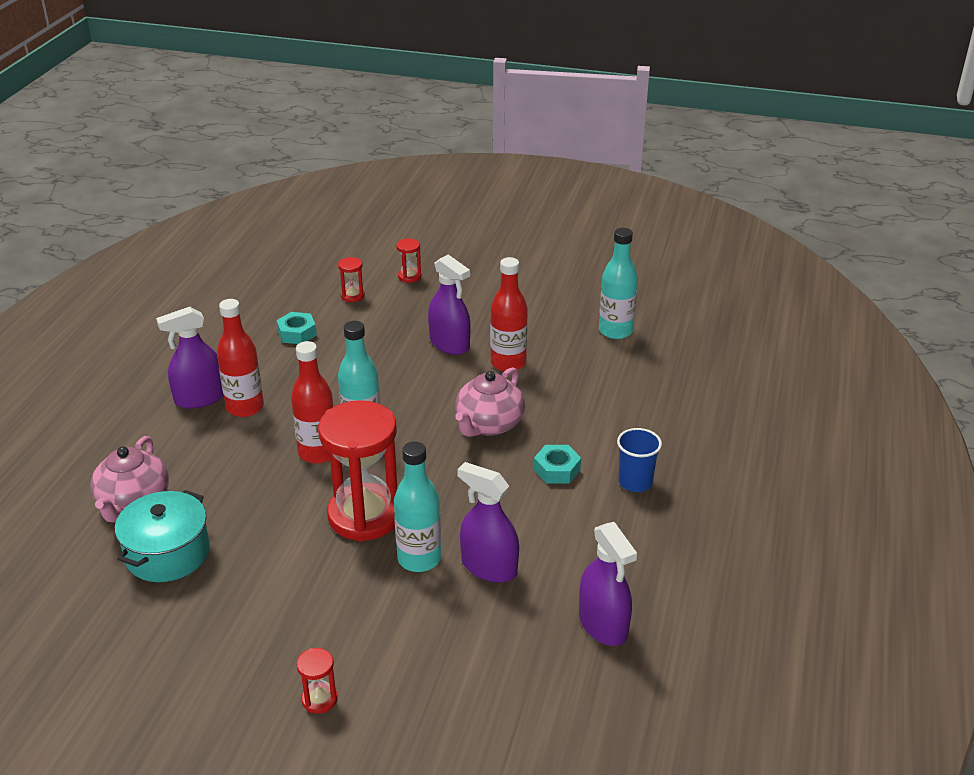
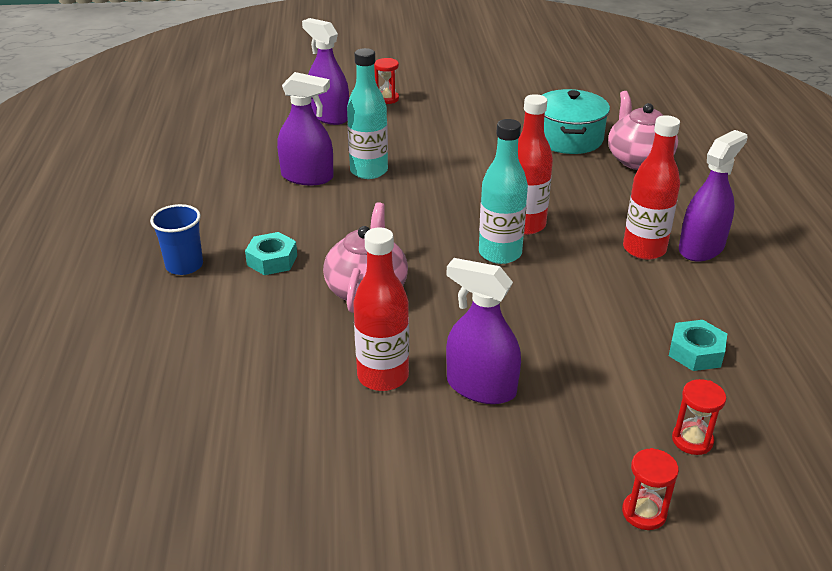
camera: 160 degrees right, 0 degrees up
(364, 516) = (436, 188): red hourglass -> none
(603, 625) = (202, 162): purple spray bottle -> purple spray bottle (329, 116)
(615, 331) = (237, 478): turquoise bottle -> none

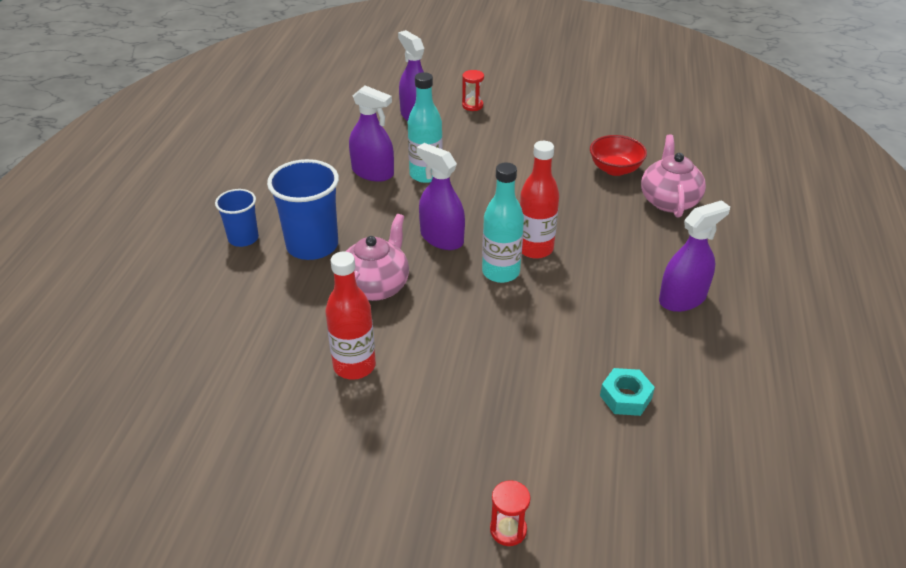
camera: 15 degrees right, 5 degrees up
(272, 260) = (312, 245): turquoise nut -> blue cup
(481, 387) = (428, 391): purple spray bottle -> purple spray bottle (441, 238)
(568, 138) = (615, 169): turquoise pot -> red bowl
(644, 249) = (629, 290): red bottle -> none
(692, 440) = (581, 476): red hourglass -> none

